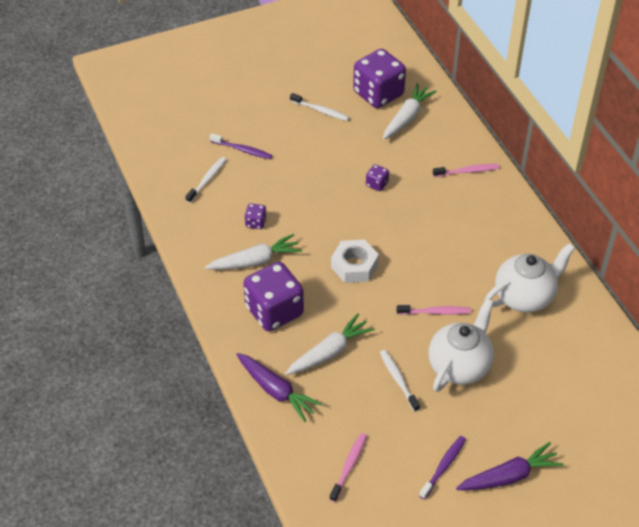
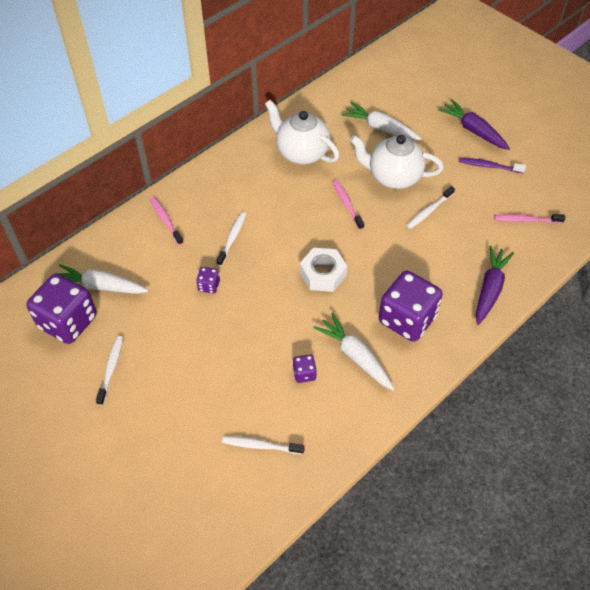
camera: 110 degrees left, 5 degrees up
(242, 150) = (200, 427): purple toothbrush -> none
(329, 352) = (429, 264): white carrot -> white carrot (381, 128)
(426, 212) = (232, 238): none -> white toothbrush

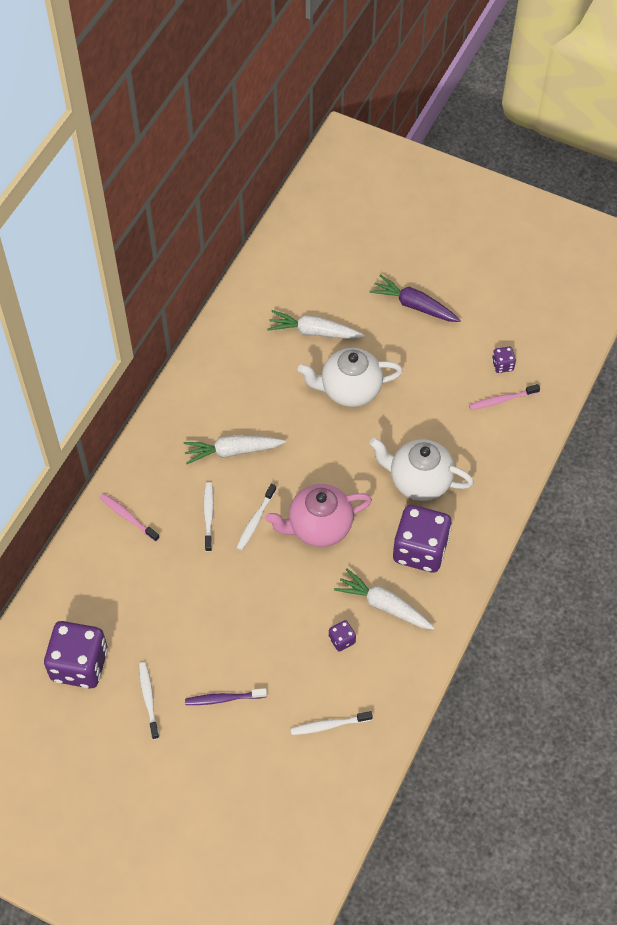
camera: 20 degrees left, 5 degrees up
(101, 286) = (95, 615): white carrot -> white carrot (233, 451)
(209, 286) = (207, 577): purple dice -> purple dice (502, 365)
(301, 153) = (240, 389): white teapot -> white teapot (419, 481)
(323, 274) = (319, 527): white nut -> pink teapot
(347, 204) = (313, 438): pink toothbrush -> none
(429, 211) = (400, 420): white toothbrush -> white toothbrush (255, 520)
(489, 166) = (445, 346): purple toothbrush -> purple toothbrush (223, 699)
(489, 289) = (489, 491): purple carrot -> none

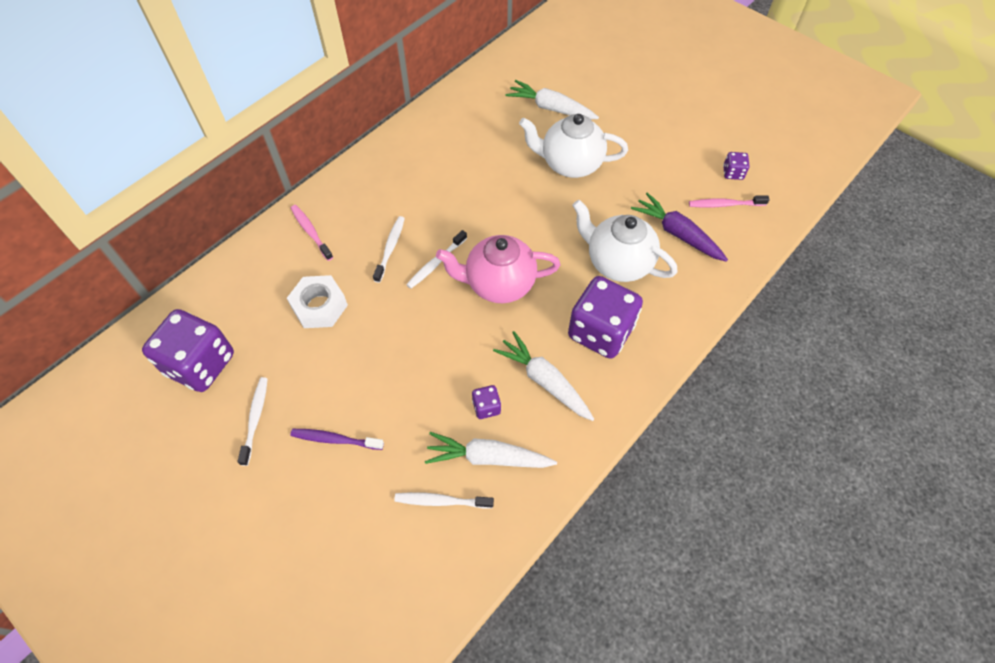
camera: 15 degrees right, 0 degrees up
(164, 587) = (319, 306): none -> white nut
(233, 451) = (436, 195): white carrot -> white carrot (489, 457)
(414, 305) = (656, 105): purple carrot -> purple carrot (678, 234)

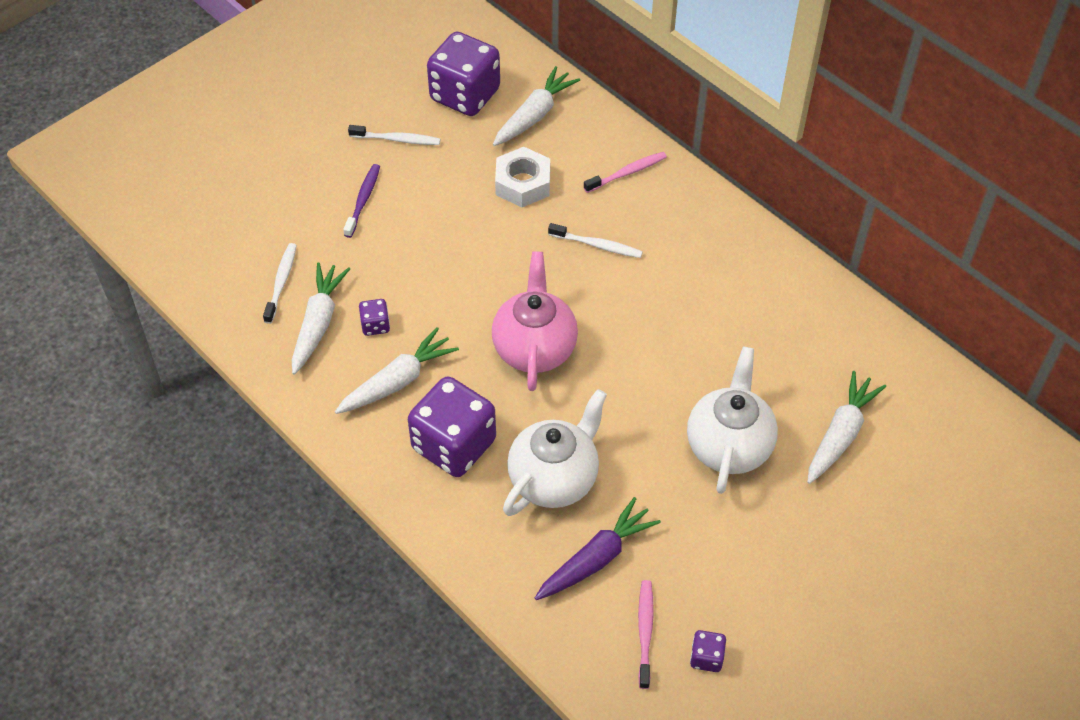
camera: 95 degrees right, 5 degrees down
(235, 304) = (534, 115): none -> white carrot
(436, 263) = (571, 288): white toothbrush -> none

